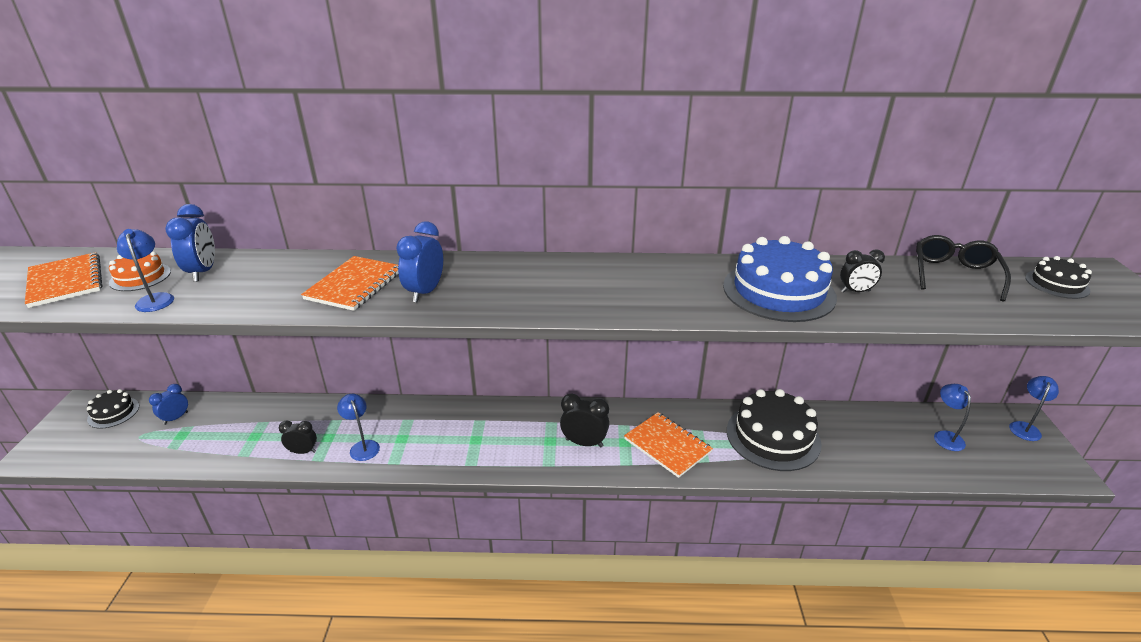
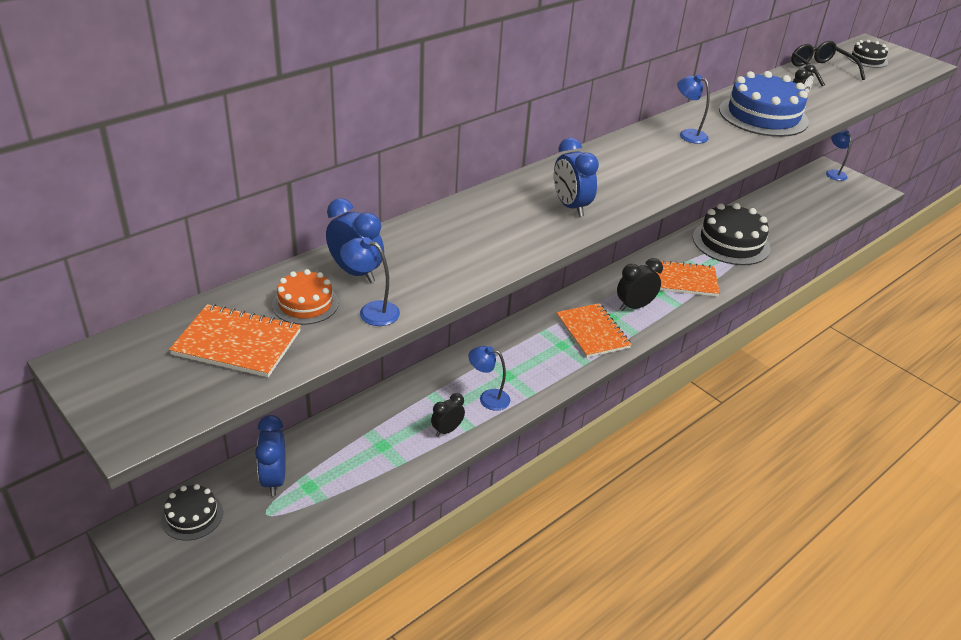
camera: 45 degrees left, 5 degrees up
(176, 418) = (274, 479): blue clock -> blue clock, size x1.50
(355, 285) = (509, 225): orange notebook -> orange notebook (592, 332)
(945, 436) = (808, 197): blue lamp -> blue lamp (688, 134)

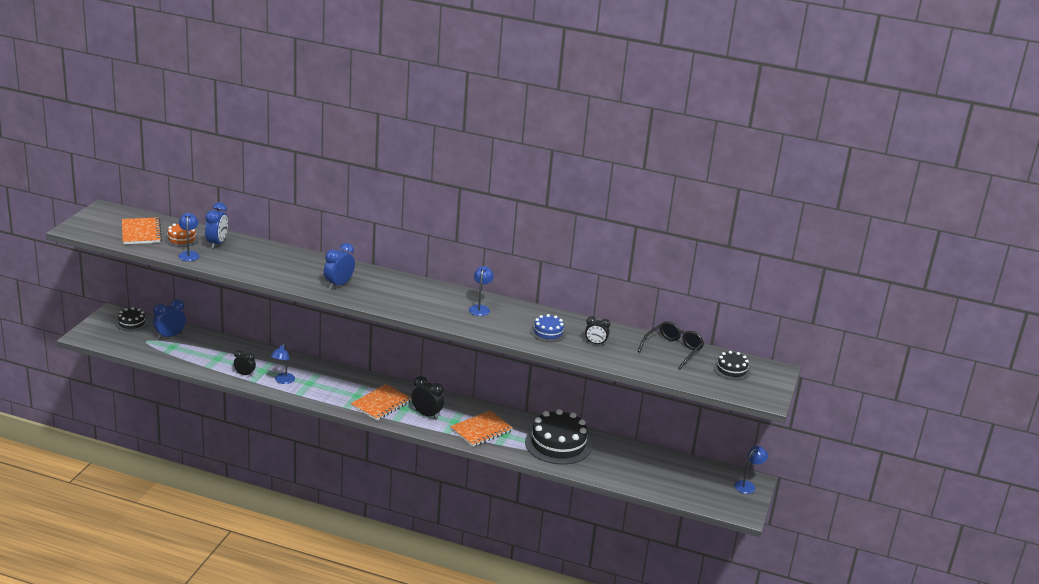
camera: 60 degrees right, 10 degrees down
(488, 398) = (283, 381): blue lamp -> blue lamp turned 150 degrees counterclockwise
(684, 280) = (481, 430): orange notebook -> orange notebook turned 75 degrees clockwise
(763, 116) = (548, 332): blue cake -> blue cake, size x0.51

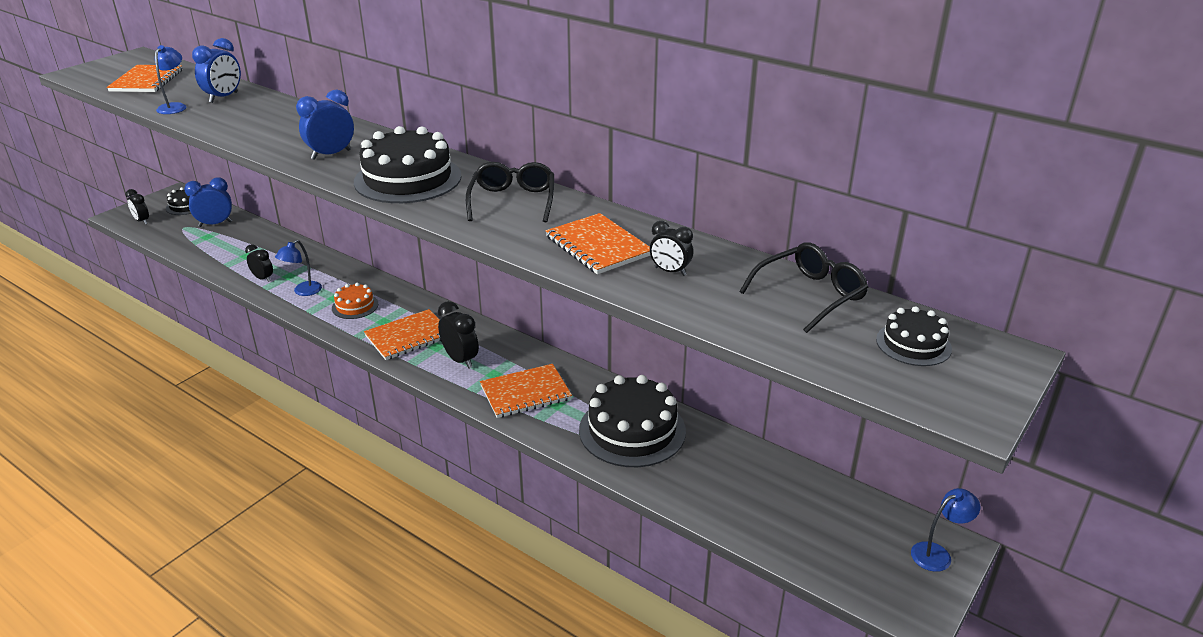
camera: 20 degrees right, 5 degrees up
(106, 339) = (142, 221): none -> black clock
(182, 239) = (187, 90): orange cake -> orange cake (355, 306)
(404, 298) = (408, 179): none -> black cake
(480, 308) = (512, 201): blue lamp -> black glasses
(548, 332) = (598, 246): blue cake -> orange notebook

